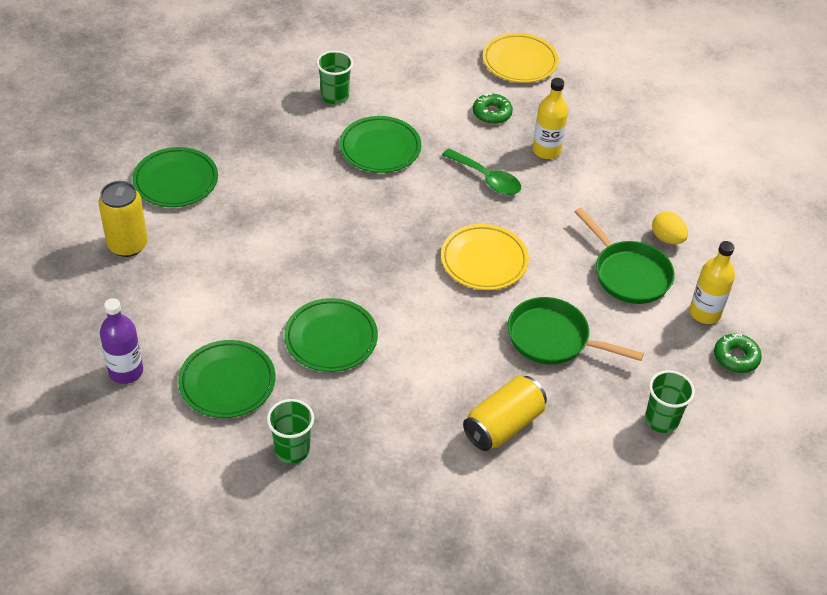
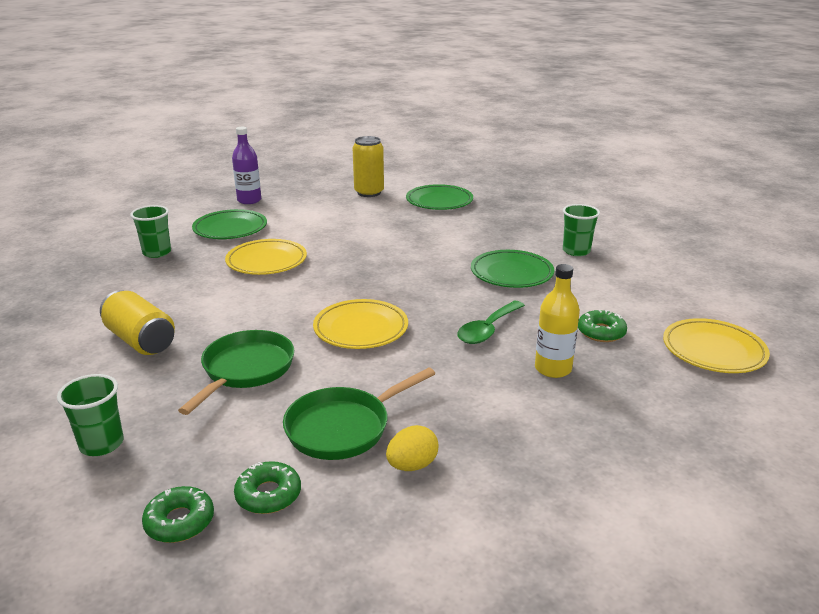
camera: 90 degrees right, 20 degrees down
(331, 338) = (266, 261): green plate -> yellow plate
(704, 313) = (268, 495): yellow bottle -> green donut

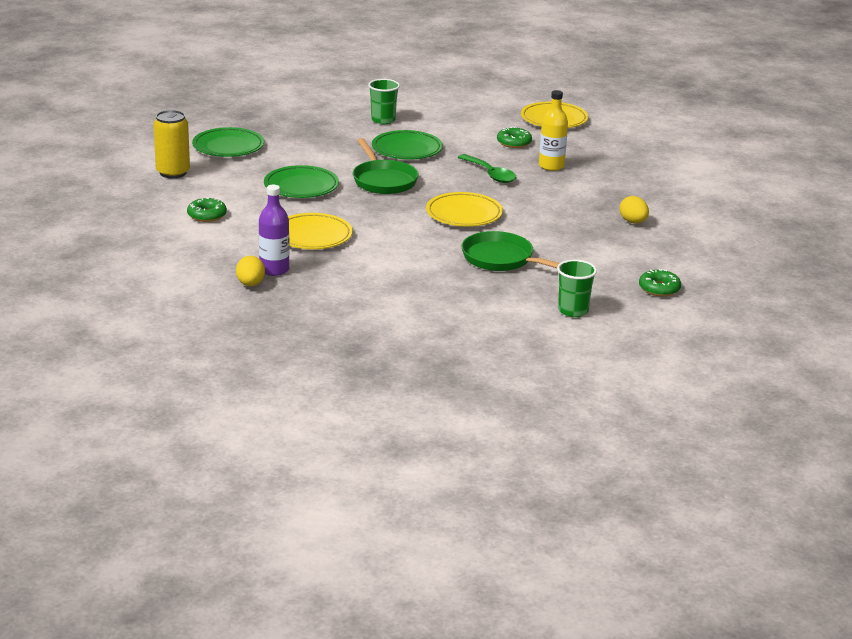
camera: 75 degrees left, 0 degrees up
(141, 340) = (433, 295): yellow can -> none
(157, 252) = (250, 284): green cup -> yellow egg
(230, 229) = (216, 246): green plate -> green plate (301, 186)
(249, 200) = (138, 231): purple bottle -> purple bottle (274, 270)
(268, 495) = (644, 263): green donut -> green donut (207, 215)
(343, 427) = (587, 235): green pan -> green pan (383, 180)

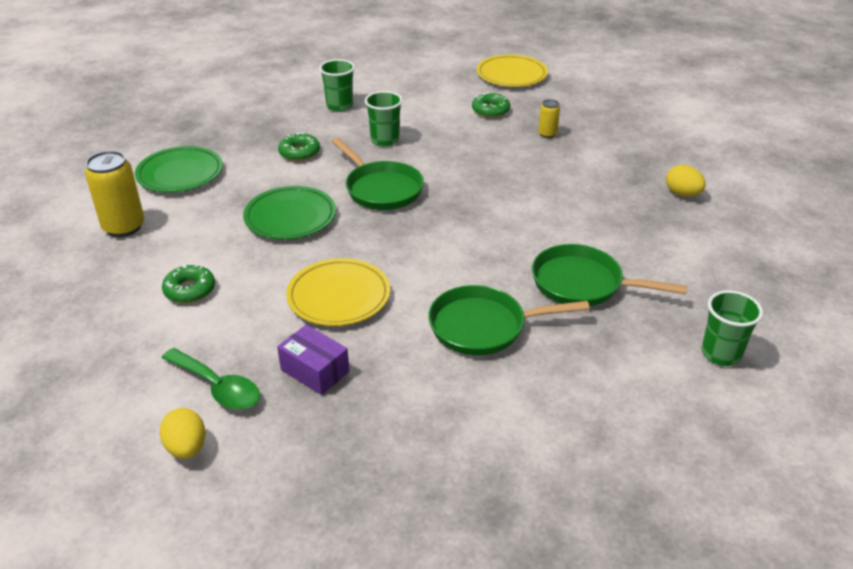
camera: 15 degrees left, 10 degrees up
(250, 284) = (294, 408): yellow egg -> yellow egg (187, 448)
(274, 270) = (315, 371): purple bottle -> purple box
(407, 149) = (385, 140): green plate -> green cup
(408, 268) = (483, 326): none -> green pan
(464, 214) = (498, 221): yellow plate -> none
(490, 174) = (492, 157): green spoon -> green spoon (217, 387)
(551, 166) = (547, 134): yellow bottle -> yellow can
(659, 288) = (785, 290): green donut -> green donut (299, 152)

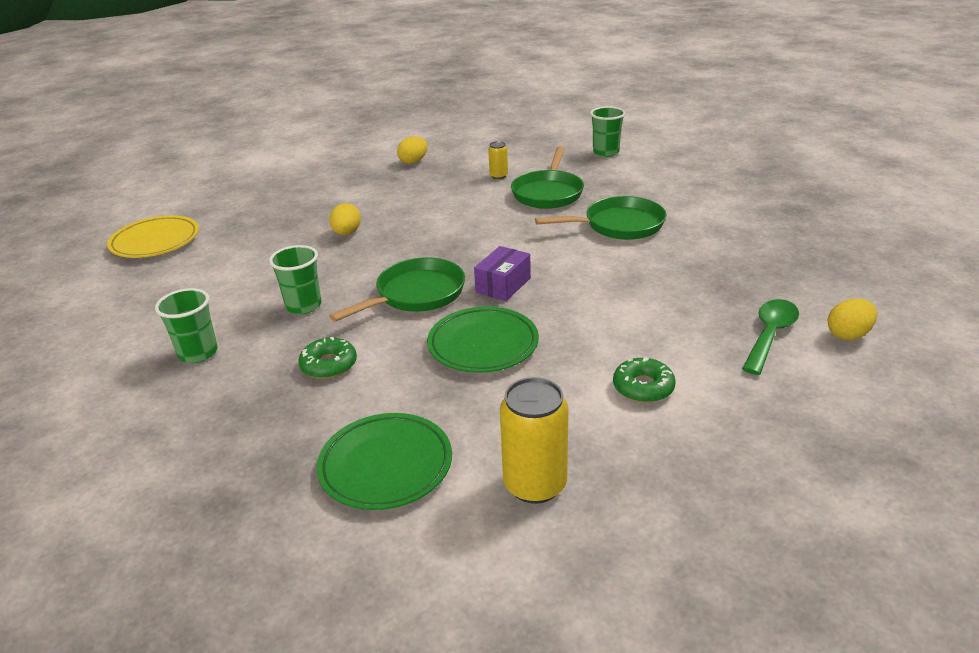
camera: 95 degrees left, 5 degrees down
(315, 371) = (716, 290): purple box -> purple box (503, 285)
(339, 297) = (611, 293): yellow plate -> none
(483, 326) = (619, 225): green pan -> green pan turned 90 degrees counterclockwise
(490, 110) = (243, 247): green donut -> none
(506, 156) = (347, 233): none -> yellow egg
(547, 134) = (304, 216): yellow can -> yellow can (498, 176)

